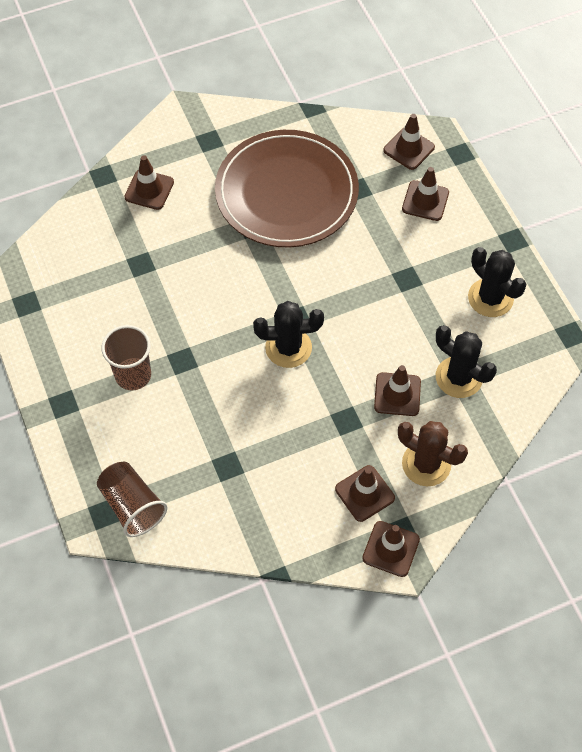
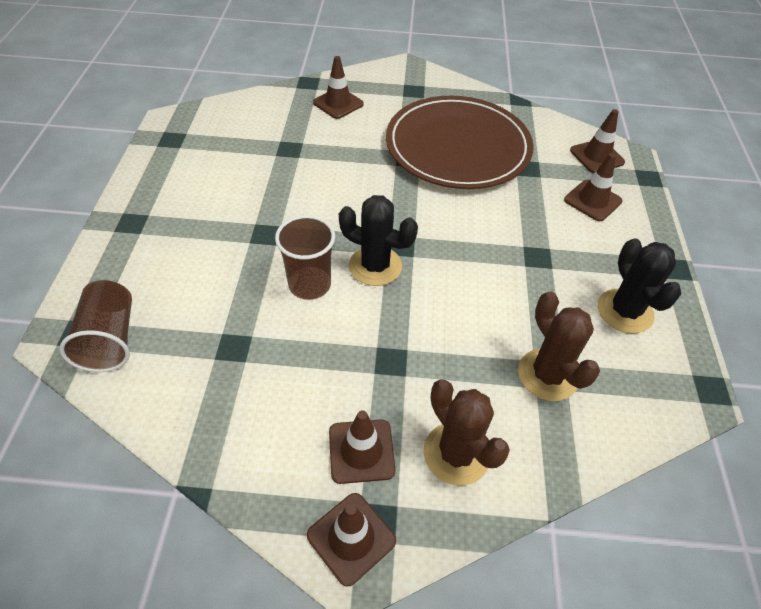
camera: 25 degrees right, 10 degrees down
(133, 375) = (211, 226): brown cup -> brown cup (309, 285)
(397, 394) = (465, 360): brown traffic cone -> none
(459, 377) = (547, 375): black cactus -> brown cactus

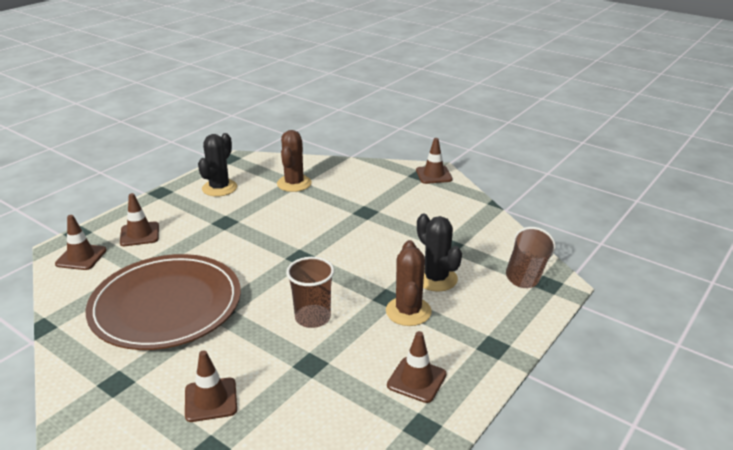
camera: 145 degrees left, 20 degrees down
(309, 285) = (381, 257): brown cup -> brown cup (312, 318)
(361, 451) = (409, 191): brown traffic cone -> brown traffic cone (416, 380)
(375, 266) = (329, 252): black cactus -> black cactus (436, 279)
(456, 453) = (367, 178): brown cactus -> brown cactus (408, 311)

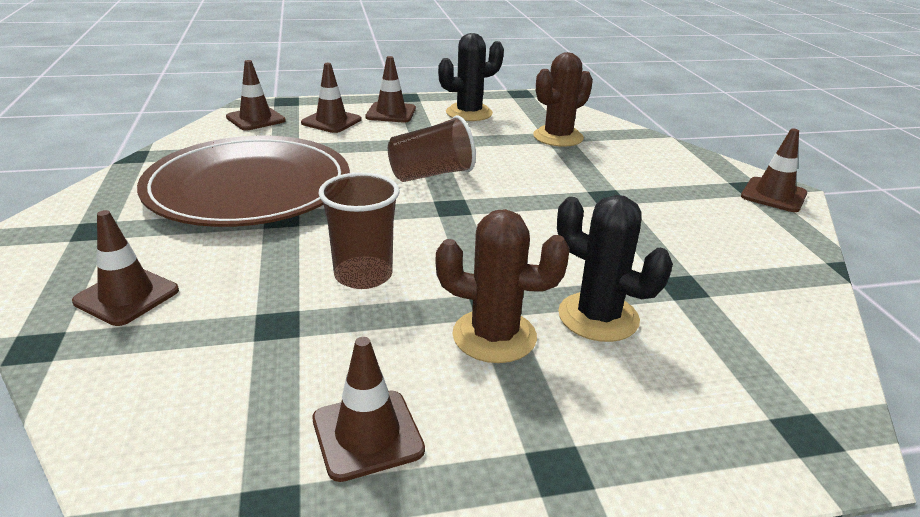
camera: 40 degrees right, 0 degrees up
(169, 210) = (391, 113): none -> brown traffic cone
(408, 311) = (494, 336): brown cactus -> brown cactus turned 60 degrees clockwise
(436, 279) = (598, 317): black cactus -> black cactus turned 60 degrees counterclockwise
(526, 273) = (778, 392): brown cup -> brown cup (431, 174)

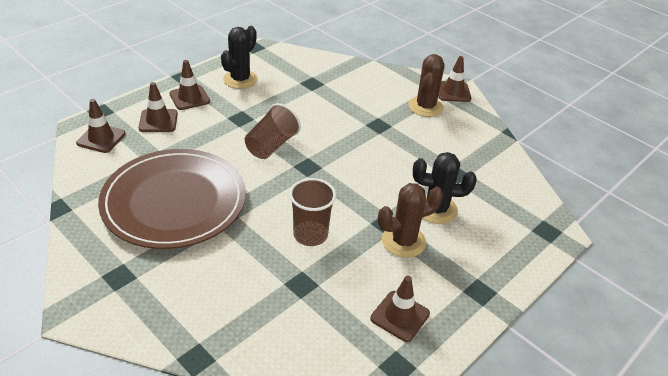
camera: 35 degrees left, 10 degrees up
(127, 296) = (203, 307): brown traffic cone -> none
(558, 137) = (313, 84): brown cactus -> brown cactus (425, 107)

